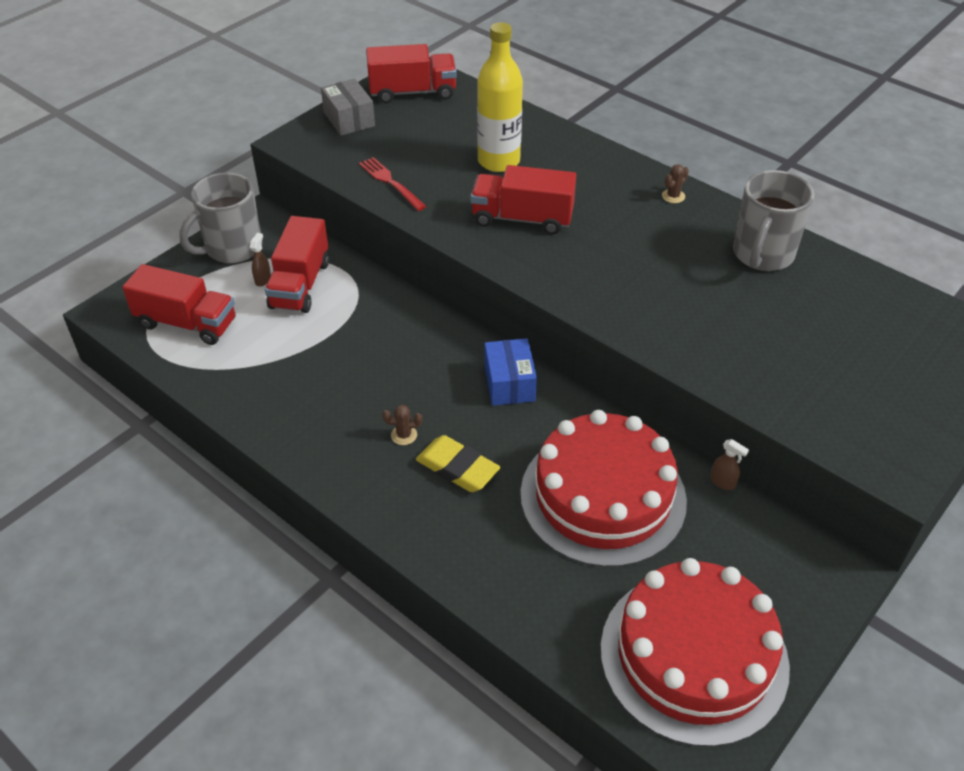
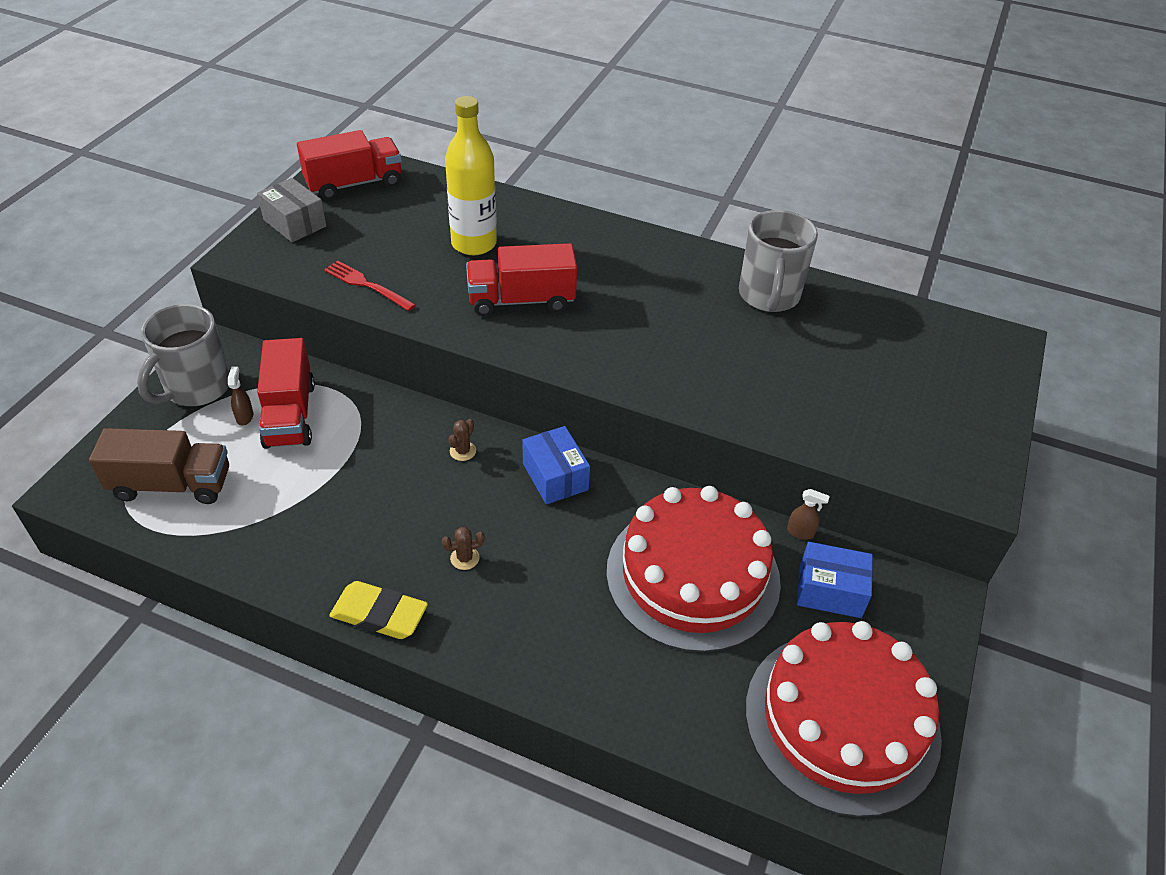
camera: 20 degrees left, 0 degrees up
(187, 323) = (171, 484): red truck -> brown truck
(457, 468) = (535, 581): yellow eraser -> yellow eraser (379, 614)
(673, 196) = (662, 251): brown cactus -> brown cactus (463, 451)
(730, 541) = (830, 591): none -> blue box

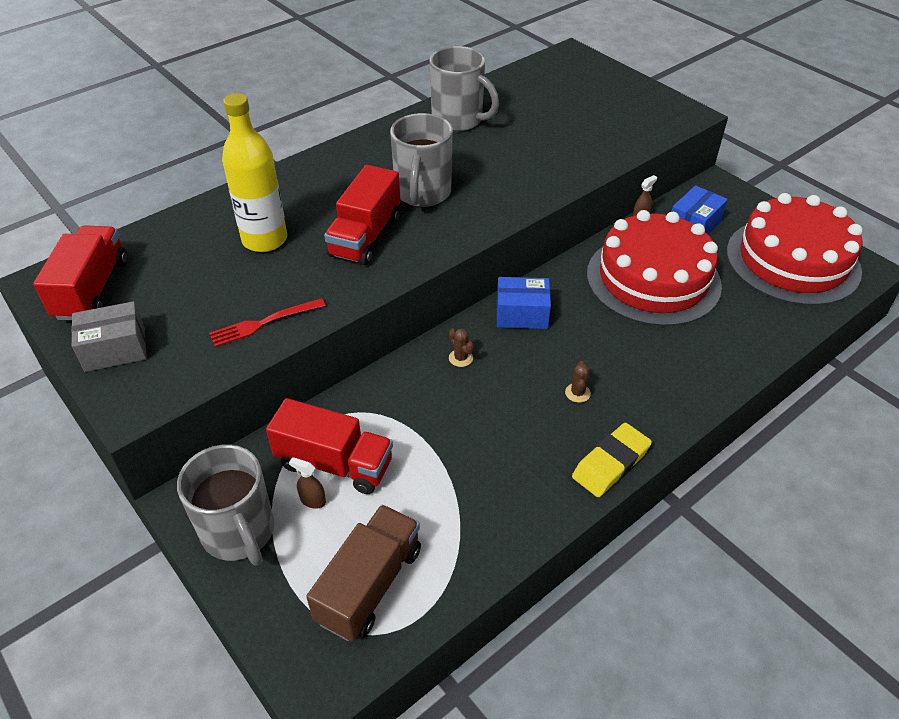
camera: 60 degrees left, 0 degrees up
(617, 314) = (422, 193): none -> grey mug

